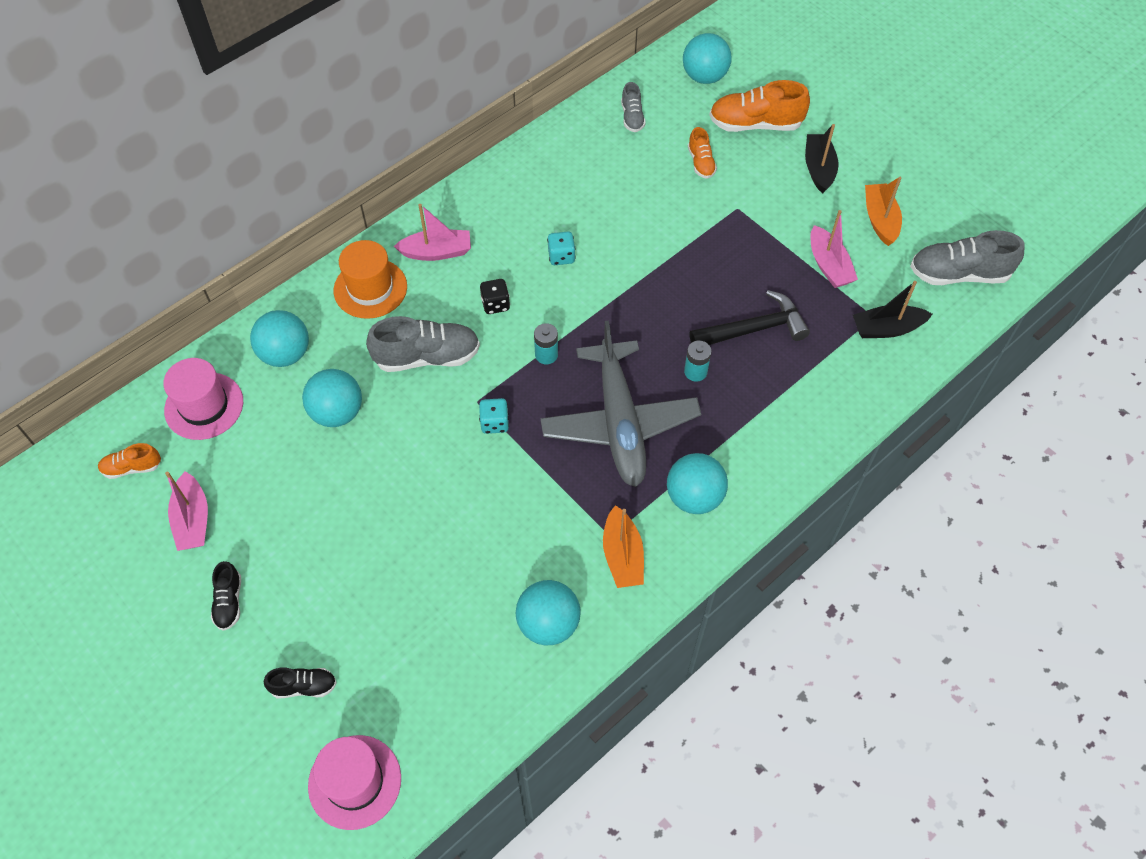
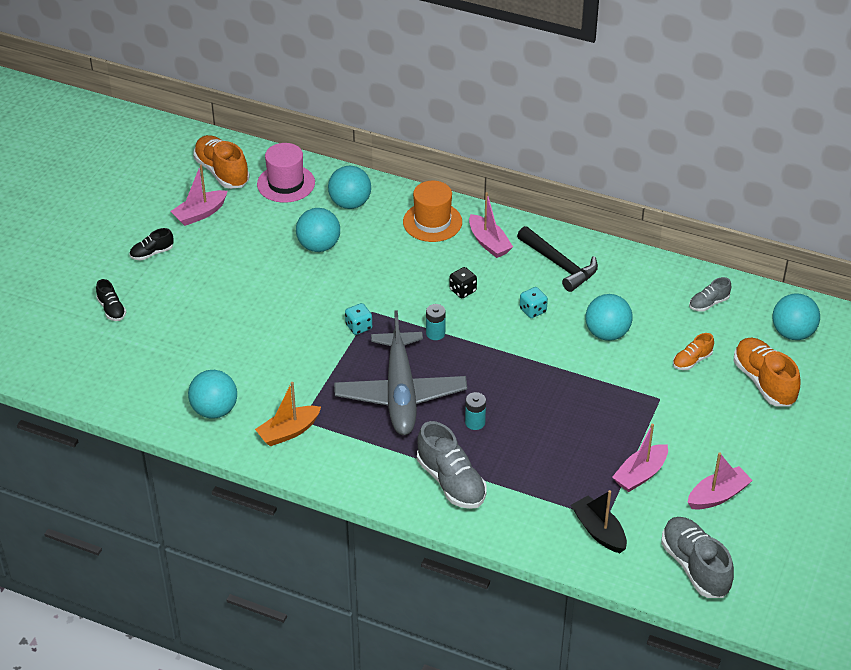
camera: 65 degrees right, 15 degrees down
(132, 467) = (222, 172): orange shoe -> orange shoe, size x1.86
(355, 782) = (60, 357): pink hat -> none
(427, 357) = (392, 272): grey shoe -> grey shoe (451, 482)
(619, 423) = (400, 394): grey plane -> grey plane turned 60 degrees counterclockwise
(694, 497) = (360, 456): turquoise ball -> turquoise ball (607, 333)
(754, 329) = (540, 445): black hammer -> black hammer (559, 265)
(818, 169) = (745, 438): black boat -> none
(880, 220) = (717, 495): orange boat -> pink boat

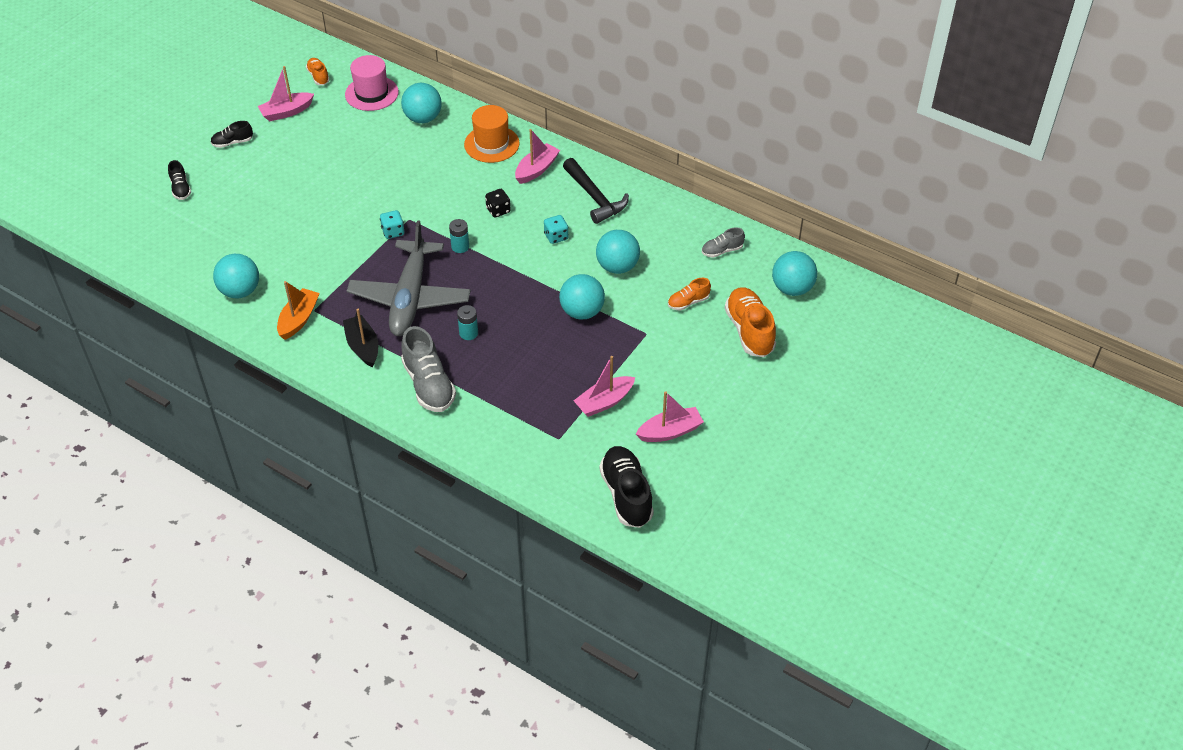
camera: 10 degrees right, 5 degrees up
(222, 172) = (318, 76): orange shoe -> orange shoe, size x0.54
(288, 432) = (299, 319): orange boat -> orange boat turned 135 degrees clockwise
(319, 246) = (382, 154): turquoise ball -> turquoise ball (582, 312)
(489, 243) = (536, 169): pink boat -> pink boat turned 120 degrees counterclockwise
(599, 531) = (548, 449): black boat -> black boat (363, 346)
(695, 566) = (626, 495): grey shoe -> black shoe

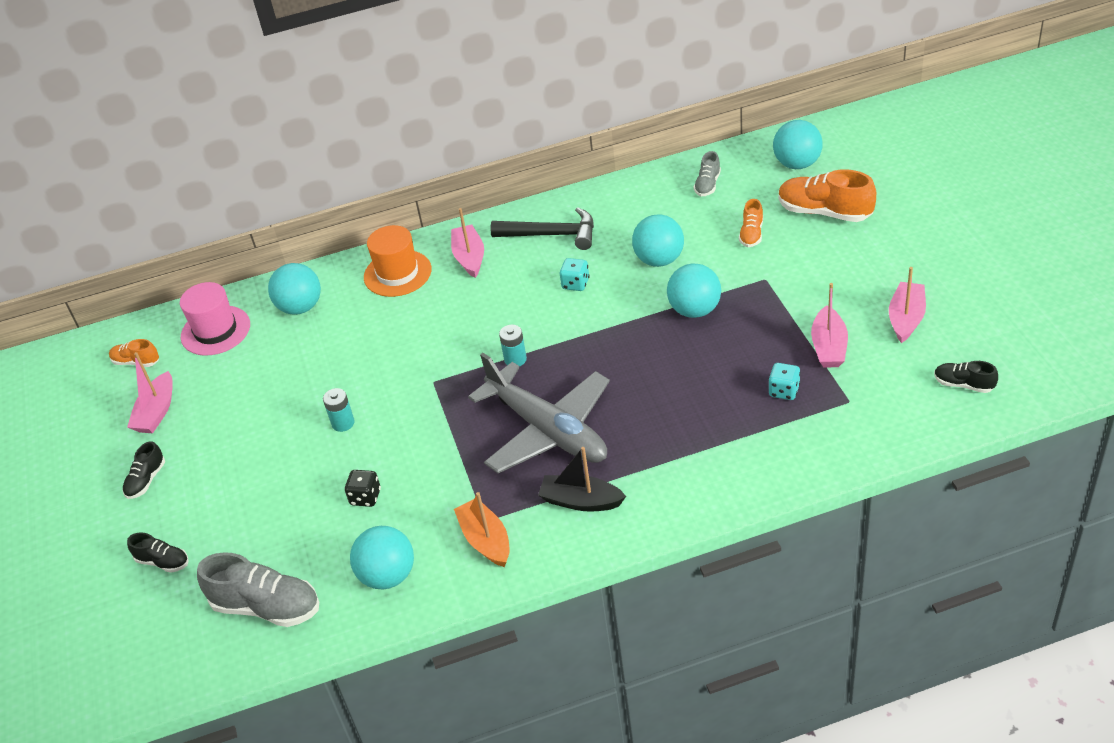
camera: 45 degrees left, 5 degrees down
(393, 232) = (438, 402): turquoise dice -> turquoise dice (784, 391)
(428, 385) = (687, 470): grey shoe -> grey shoe (267, 607)
(468, 333) = (643, 406): turquoise battery -> turquoise battery (343, 423)
(498, 210) = (495, 309): black dice -> black dice (365, 497)
(626, 495) = (963, 384): black shoe -> black shoe, size x0.54

